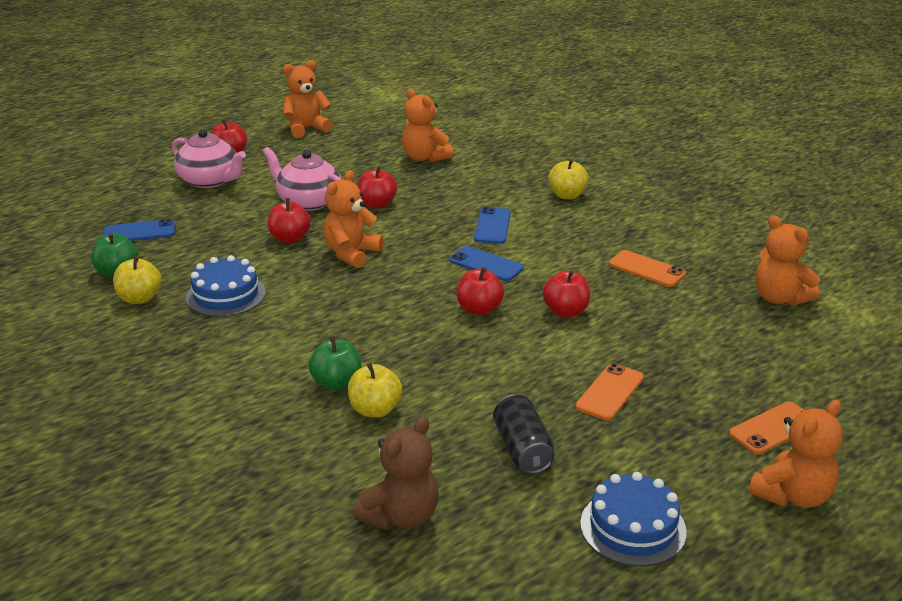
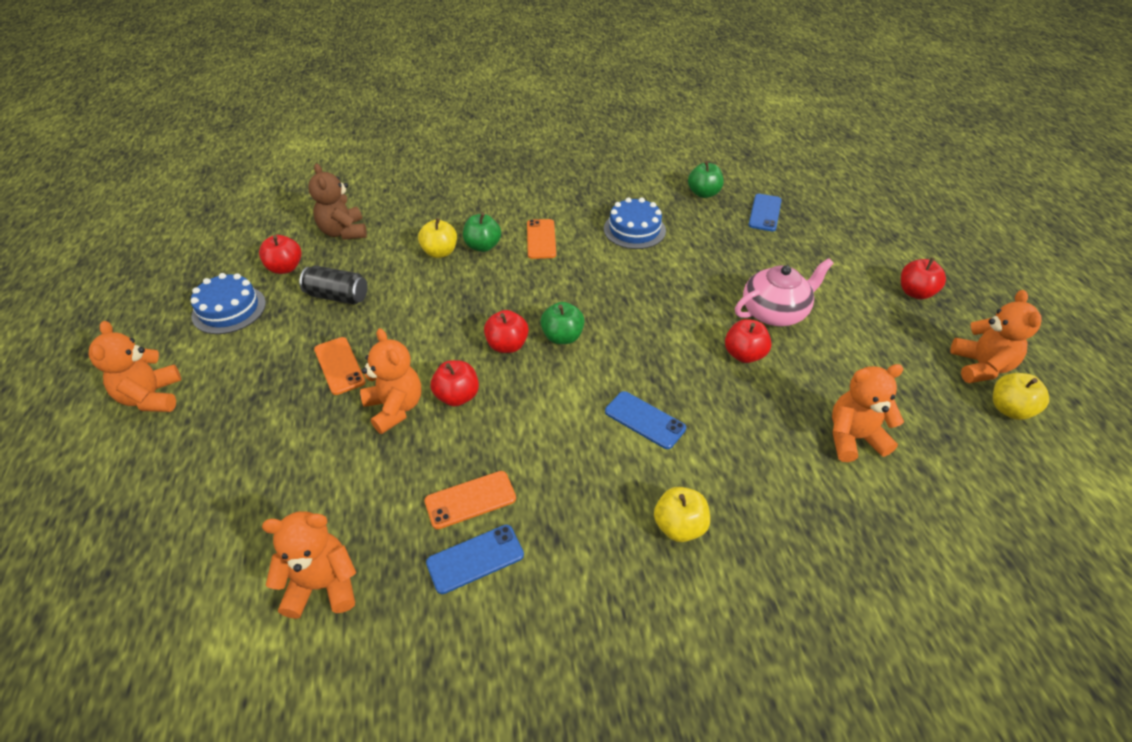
camera: 120 degrees right, 15 degrees up
(139, 298) = (658, 195): yellow apple -> yellow apple (1009, 409)
(210, 180) = (853, 267): pink teapot -> none
(290, 238) = (705, 281): red apple -> red apple (285, 268)
(351, 253) = (654, 307): orange teddy bear -> orange teddy bear (395, 408)
(438, 285) = (562, 337): none -> green apple
(486, 264) = (574, 381): blue phone -> blue phone (475, 559)
(773, 428) = (204, 433): orange phone -> orange phone (541, 239)

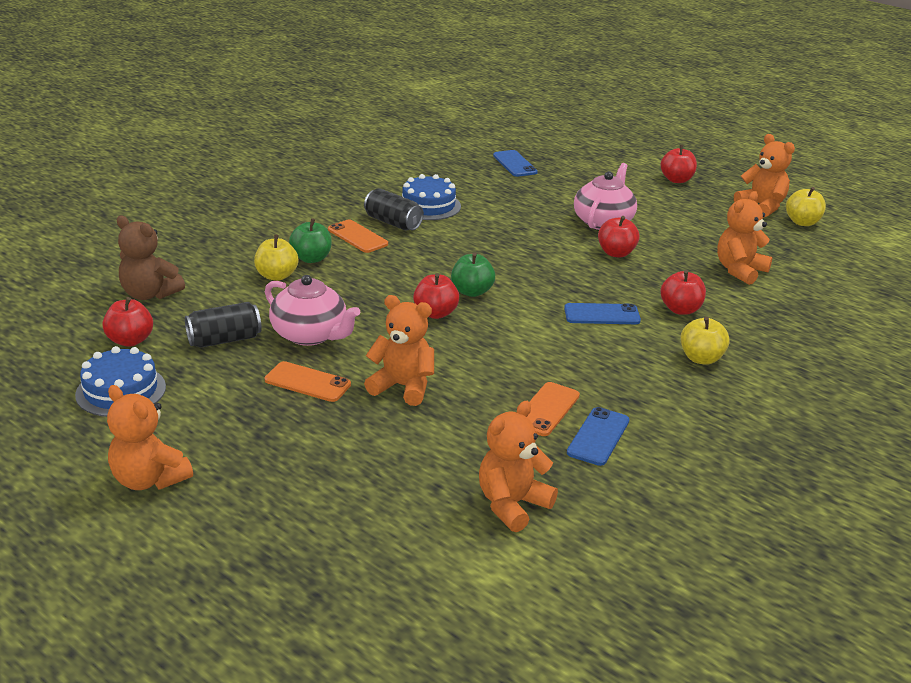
camera: 40 degrees left, 15 degrees down
(395, 320) = (310, 335): none -> pink teapot
(457, 396) = (443, 359): red apple -> red apple (680, 309)
(585, 236) = (393, 223): none -> black can
(703, 193) = (450, 165): green apple -> none

